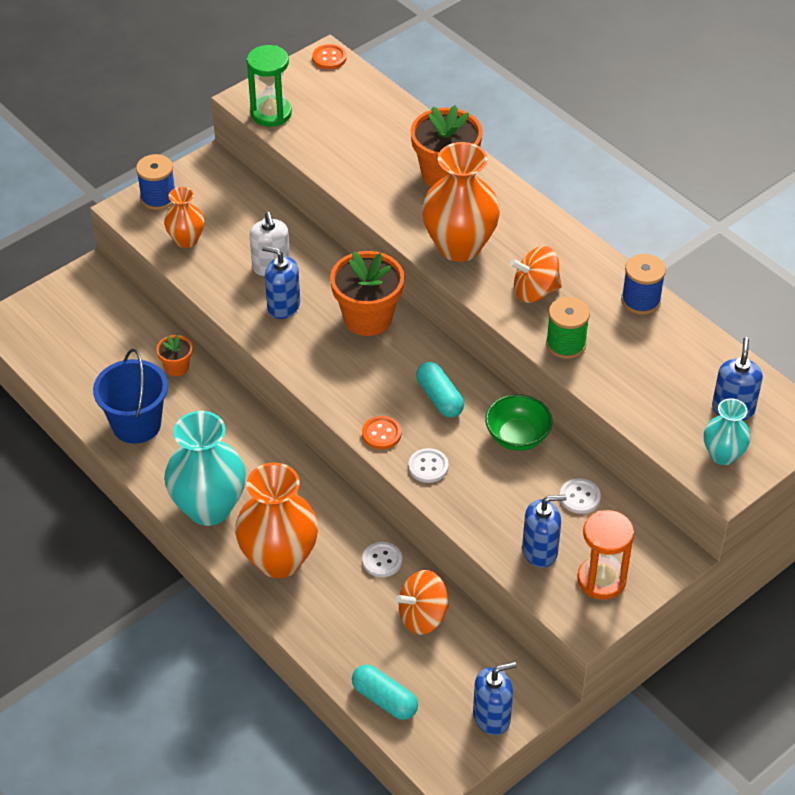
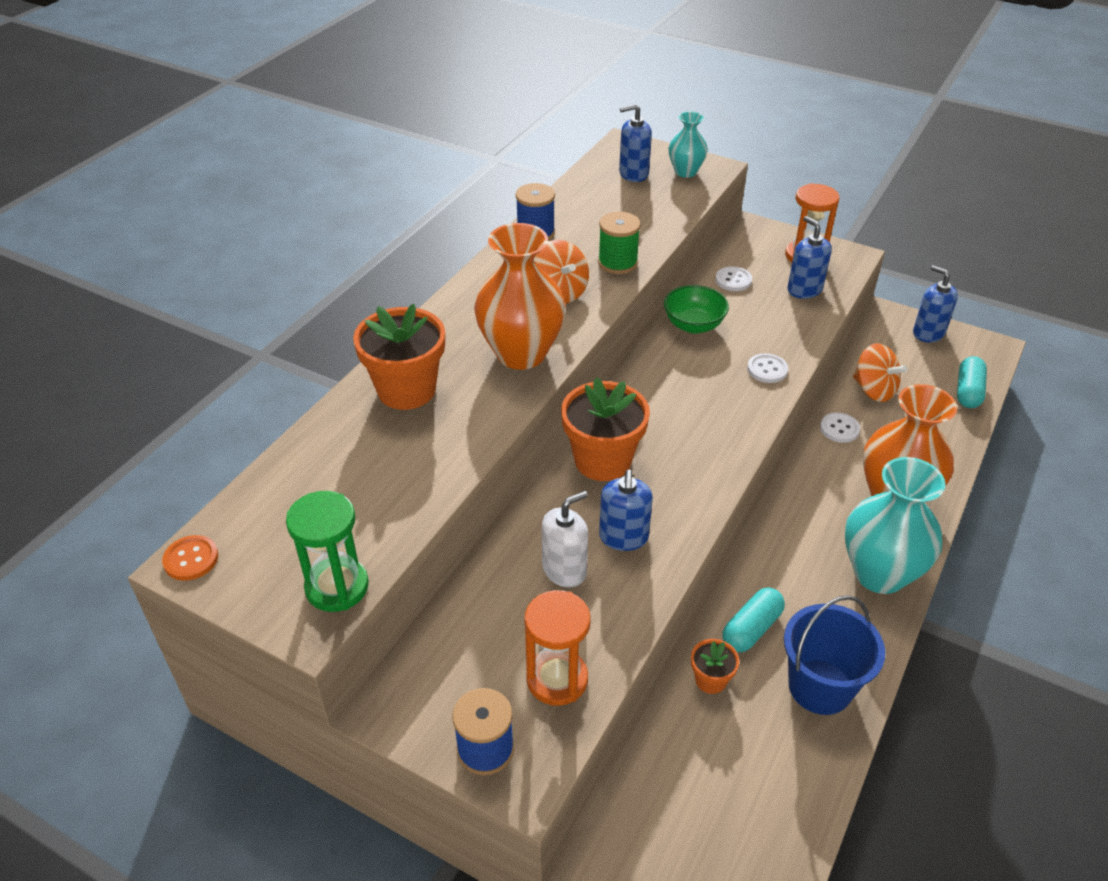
camera: 110 degrees left, 5 degrees down
(186, 240) = (557, 679): orange vase -> orange hourglass
(381, 434) = (751, 409): orange button -> none
(439, 398) = (680, 382): turquoise capsule -> turquoise capsule (751, 629)

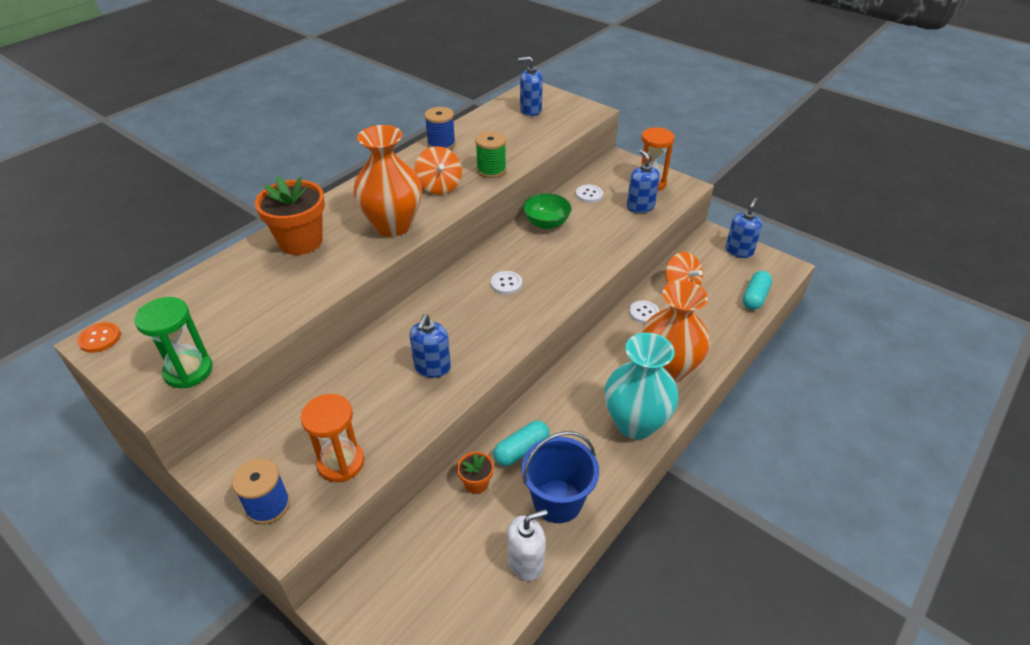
camera: 10 degrees right, 0 degrees up
(564, 570) = (379, 385): white soap dispenser -> white soap dispenser (526, 562)
(602, 460) = (440, 311): orange flower pot -> none
(685, 172) = (569, 112): turquoise vase -> none
(767, 369) = (589, 260): white button -> white button (506, 284)
(928, 333) = (739, 251): blue soap dispenser -> blue soap dispenser turned 60 degrees clockwise

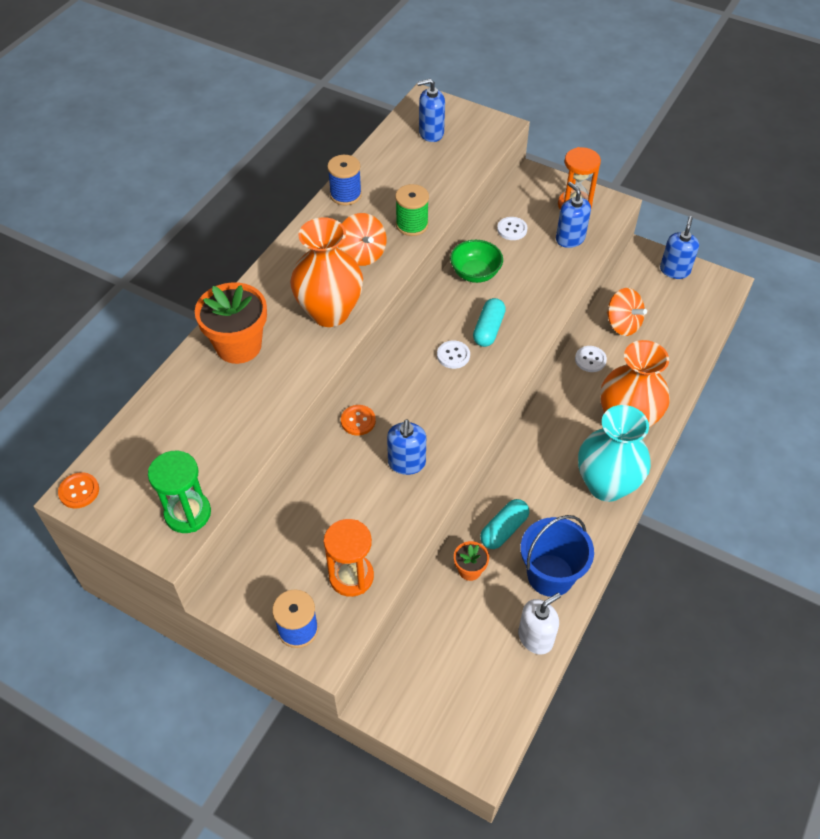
camera: 10 degrees left, 10 degrees up
(399, 326) = (358, 421): none -> orange button
(755, 297) = (699, 325): turquoise capsule -> turquoise capsule (488, 329)

